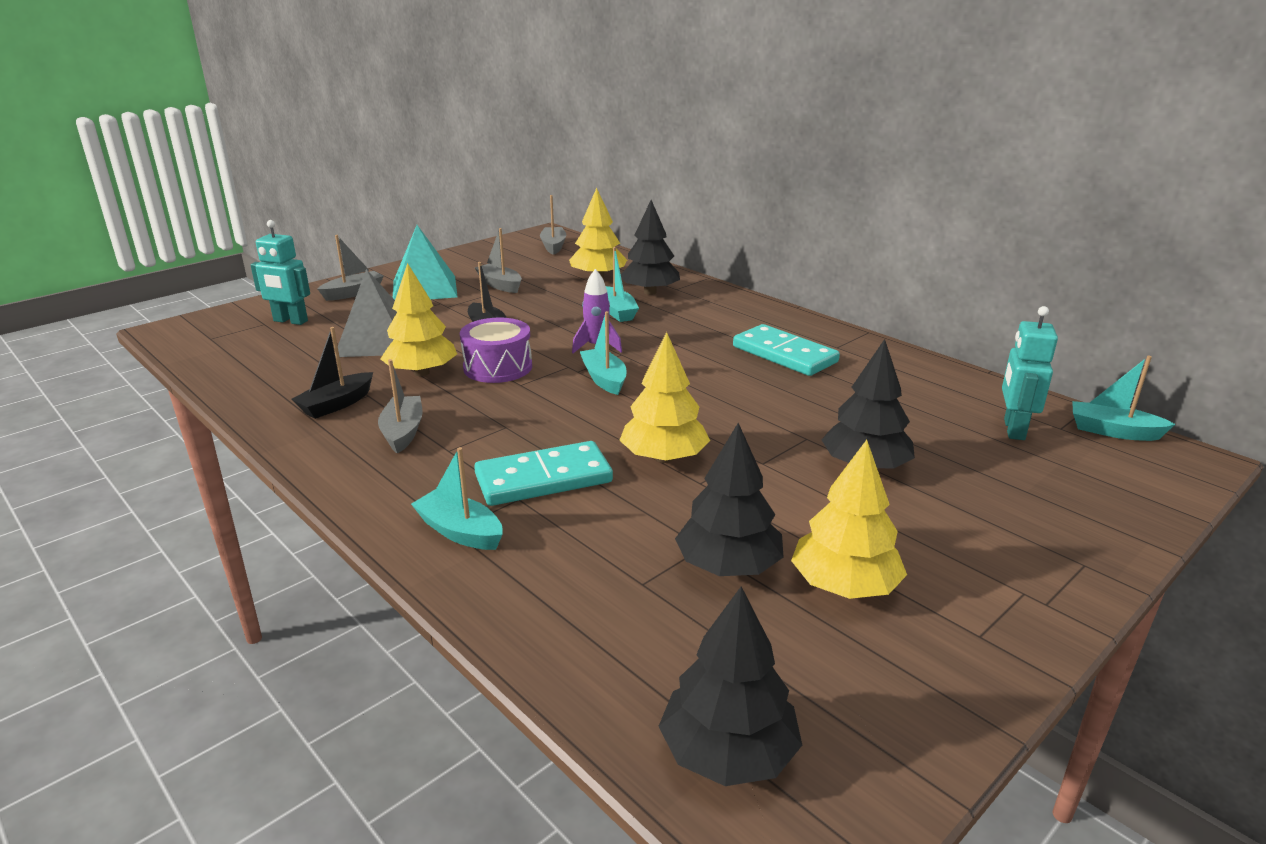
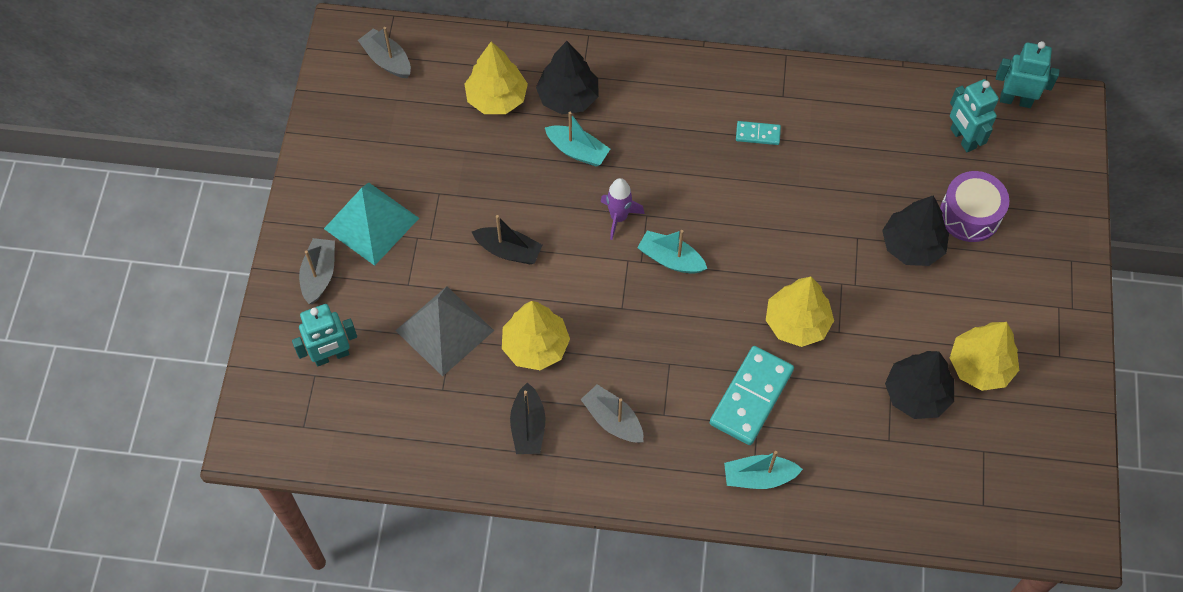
camera: 40 degrees left, 35 degrees up
(498, 367) = (580, 298): purple drum -> purple drum (969, 215)
(500, 285) = (429, 171): grey boat -> none
(728, 753) = (1015, 512): black tree -> none
(784, 354) = (758, 134): turquoise domino -> turquoise domino, size x0.50
(1113, 431) = (1015, 100): turquoise boat -> turquoise robot

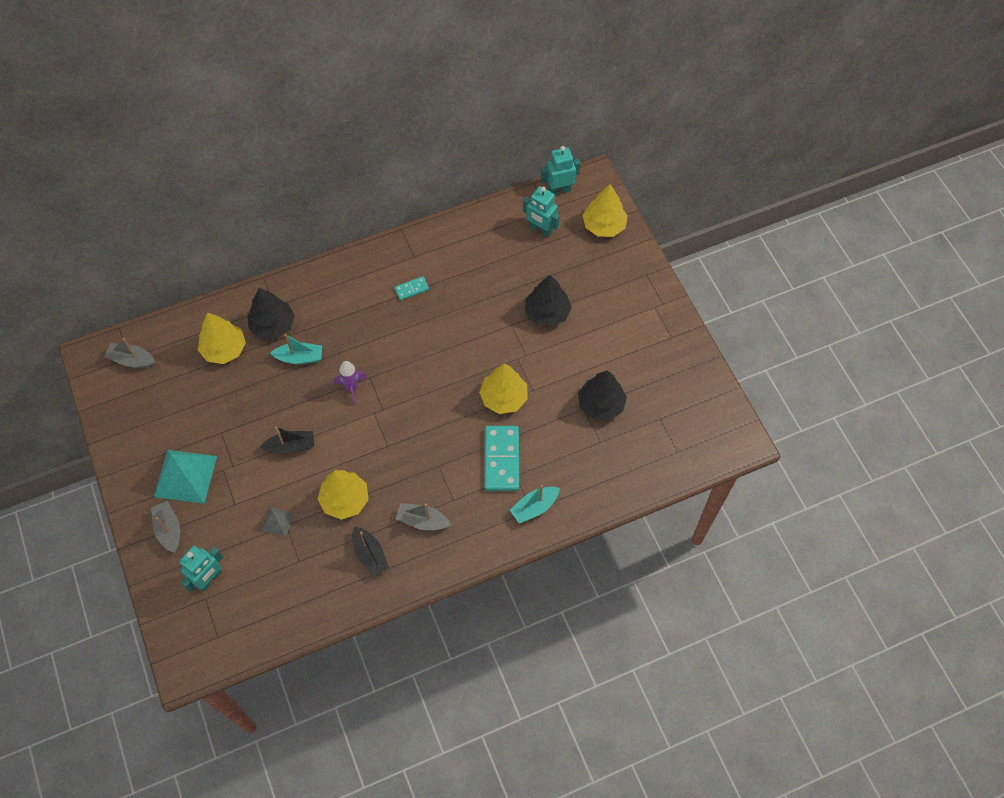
camera: 30 degrees left, 0 degrees up
(444, 330) = (277, 521): grey pyramid -> grey pyramid, size x0.50
(670, 259) = (401, 398): turquoise boat -> none
(969, 215) = (571, 276): purple drum -> none
(980, 366) = (628, 367): yellow tree -> yellow tree (604, 225)

